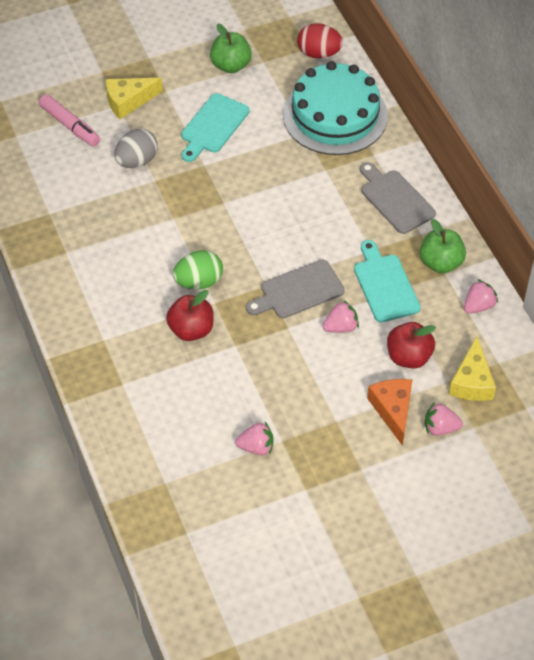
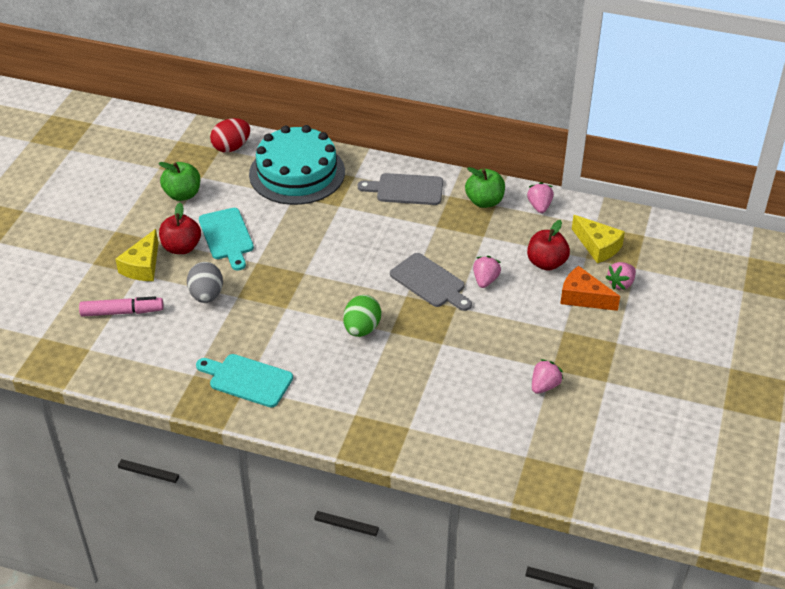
camera: 50 degrees left, 10 degrees down
(191, 329) = (401, 359): red apple -> red apple (181, 247)
(298, 291) = (430, 282): grey cutting board -> grey cutting board turned 60 degrees counterclockwise
(385, 285) = (473, 238): turquoise cutting board -> turquoise cutting board (247, 379)

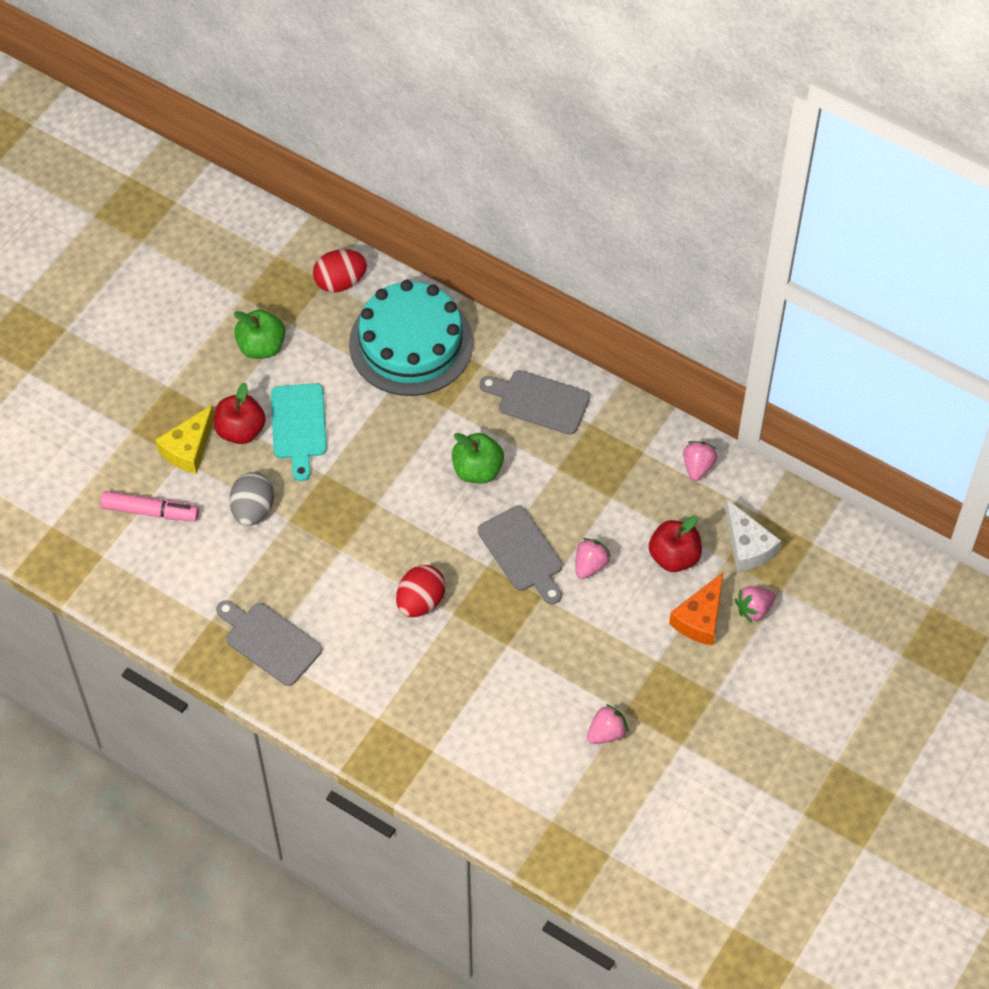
camera: 15 degrees right, 15 degrees up
(247, 379) = (269, 641): turquoise cutting board -> grey cutting board
(362, 329) = (420, 601): green egg -> red egg
(484, 201) = (631, 443): green apple -> green apple (477, 470)
(583, 297) = (700, 618): orange cheese -> orange cheese turned 105 degrees counterclockwise
(597, 246) = (747, 546): yellow cheese -> white cheese

